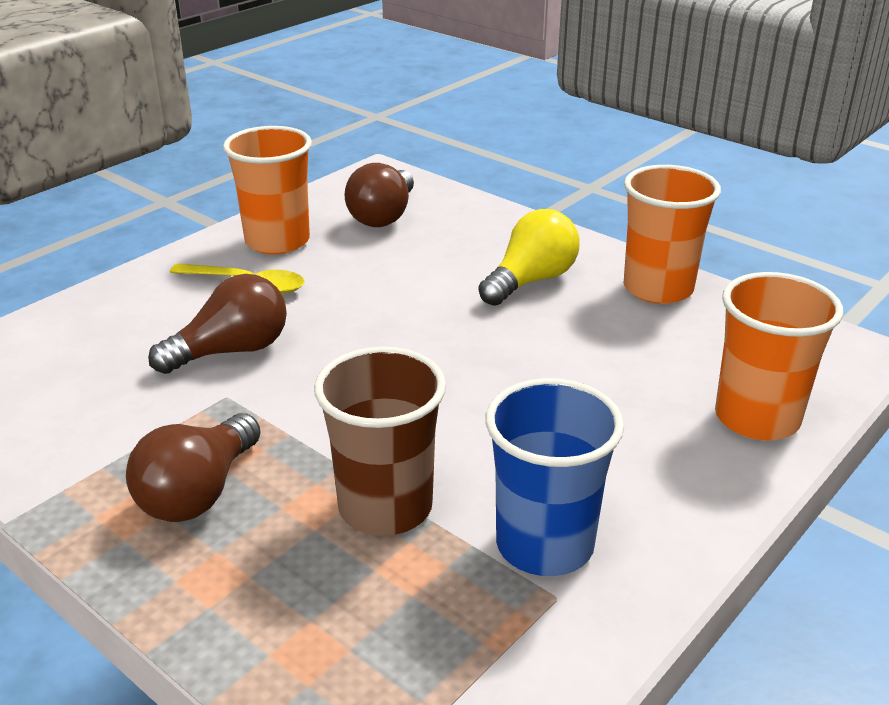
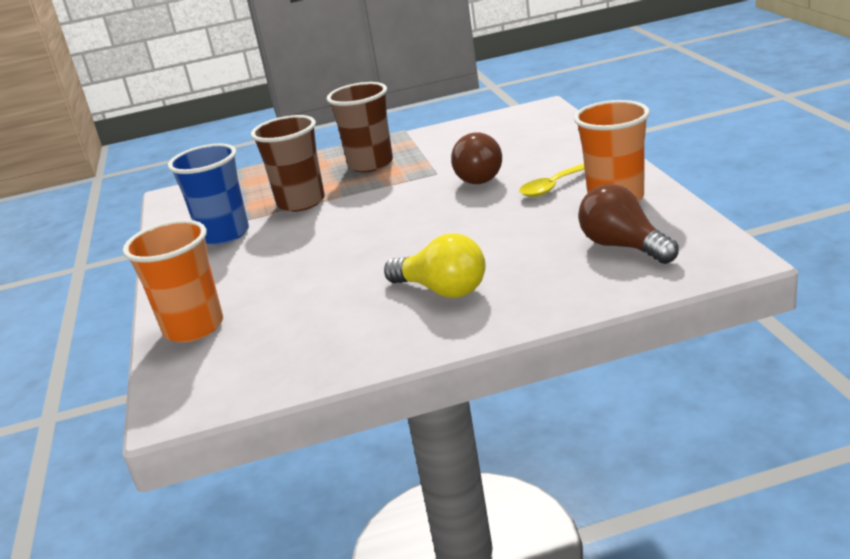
camera: 130 degrees right, 5 degrees down
(198, 492) = (370, 164): brown light bulb -> brown cup
(531, 281) = (442, 290): yellow light bulb -> yellow light bulb turned 45 degrees counterclockwise
(658, 288) = (362, 347): orange cup -> none

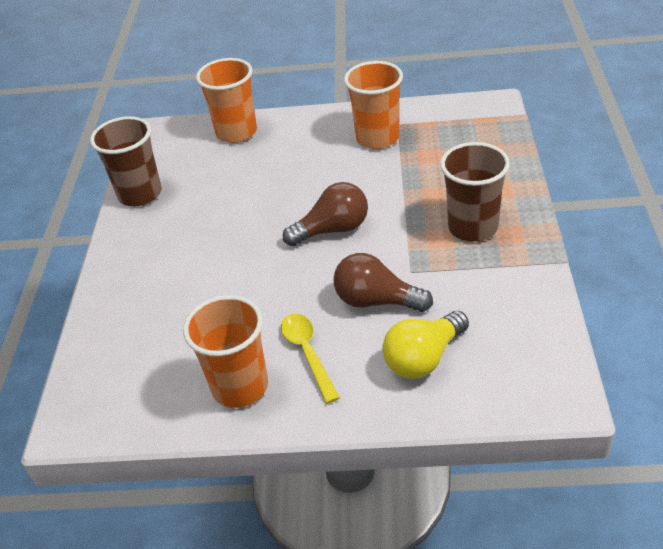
camera: 105 degrees right, 15 degrees up
(224, 234) = (377, 138): blue cup -> orange cup
(301, 202) = (410, 179): brown cup -> brown cup (140, 194)
(442, 290) = (179, 248): yellow light bulb -> yellow light bulb (424, 358)
(623, 246) = (149, 363): brown light bulb -> brown light bulb (332, 230)

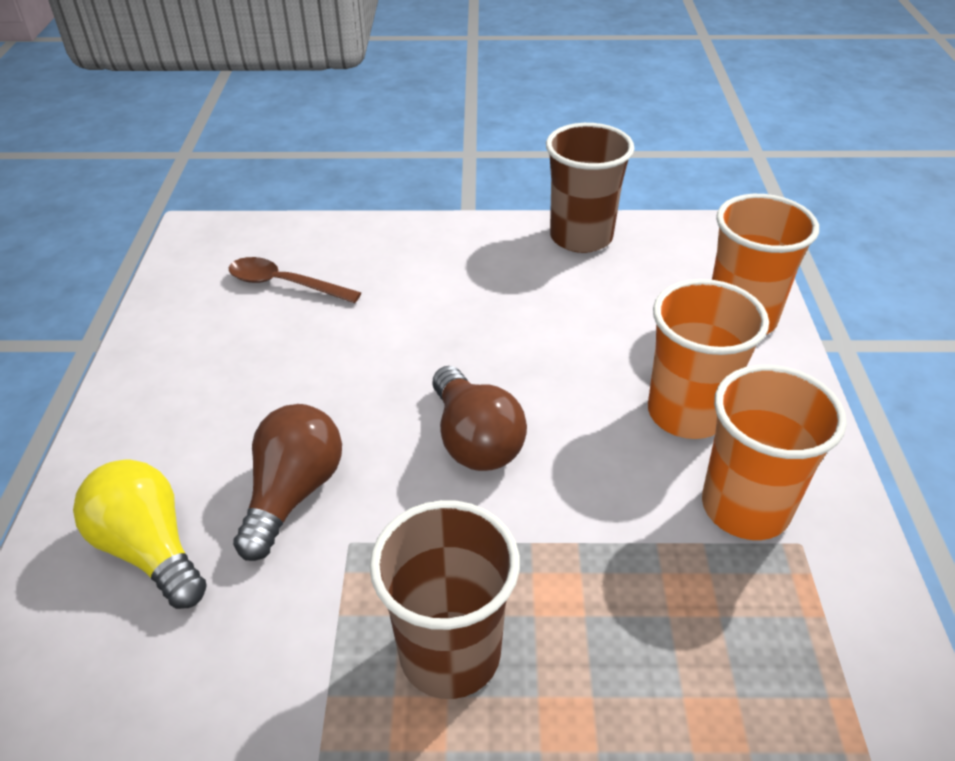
camera: 85 degrees right, 0 degrees up
(163, 344) = (285, 284): none -> brown spoon
(240, 386) = (187, 352): orange cup -> orange cup (686, 413)
(308, 353) = (216, 414): yellow spoon -> none

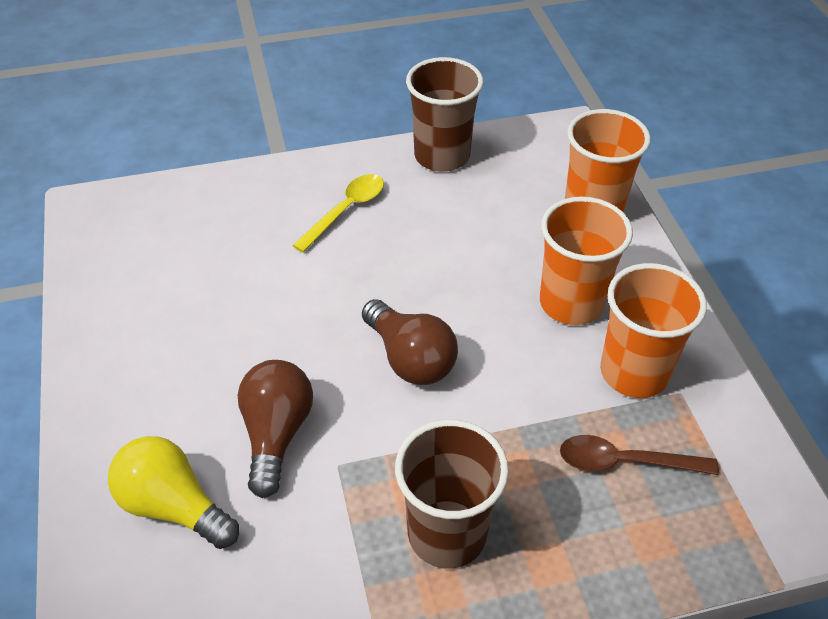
camera: 15 degrees left, 5 degrees up
(285, 284) = (194, 245): brown spoon -> brown spoon (625, 462)
(456, 275) = (346, 211): none -> yellow spoon

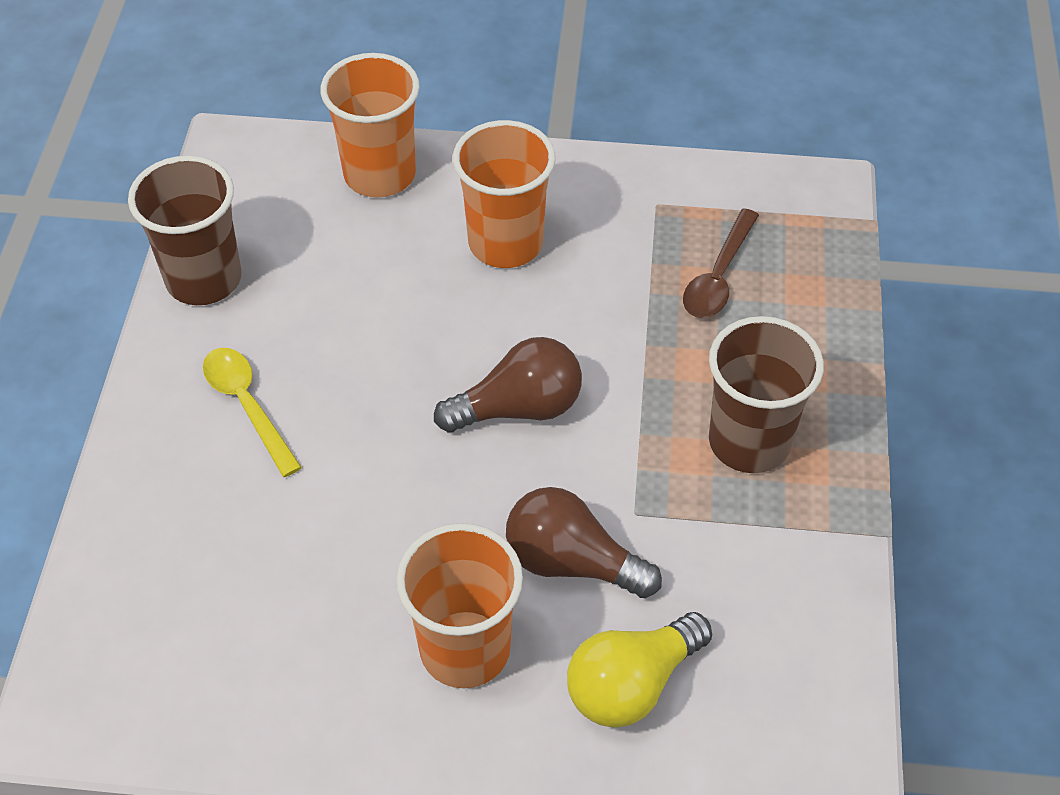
camera: 70 degrees left, 5 degrees up
(634, 372) = (618, 228): orange cup -> orange cup (465, 649)

